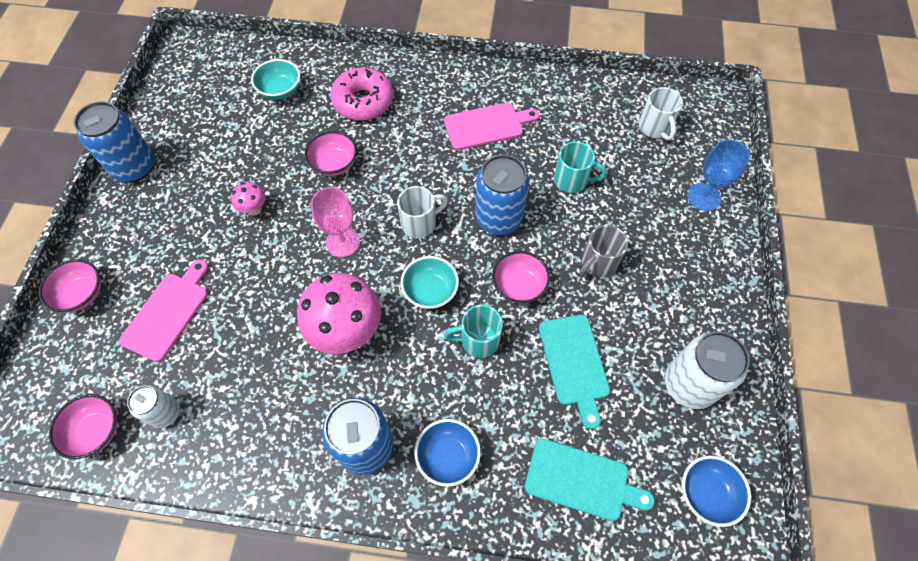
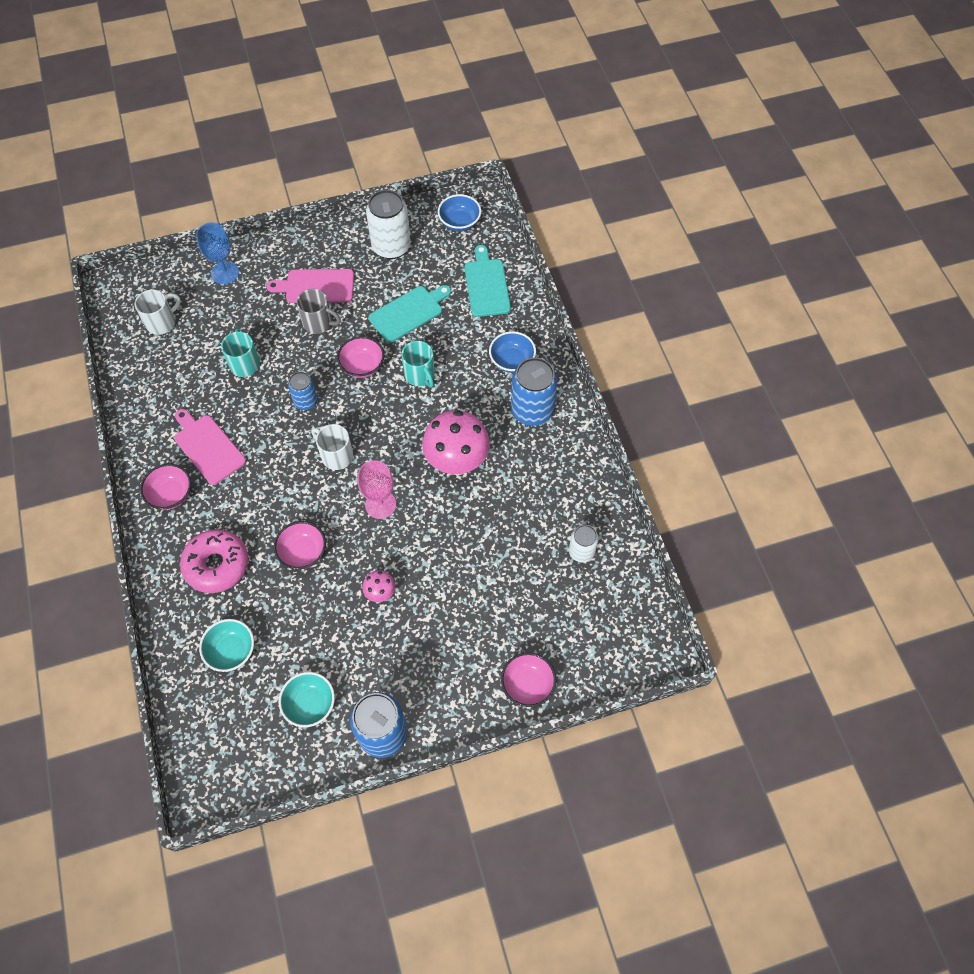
camera: 115 degrees left, 0 degrees up
(96, 431) = (620, 591): pink bowl -> pink bowl (171, 494)
(168, 313) = (507, 602): pink cutting board -> pink cutting board (316, 286)
(430, 291) = (395, 422): turquoise bowl -> turquoise bowl (310, 704)
(498, 218) = (306, 401): blue can -> blue can, size x0.58

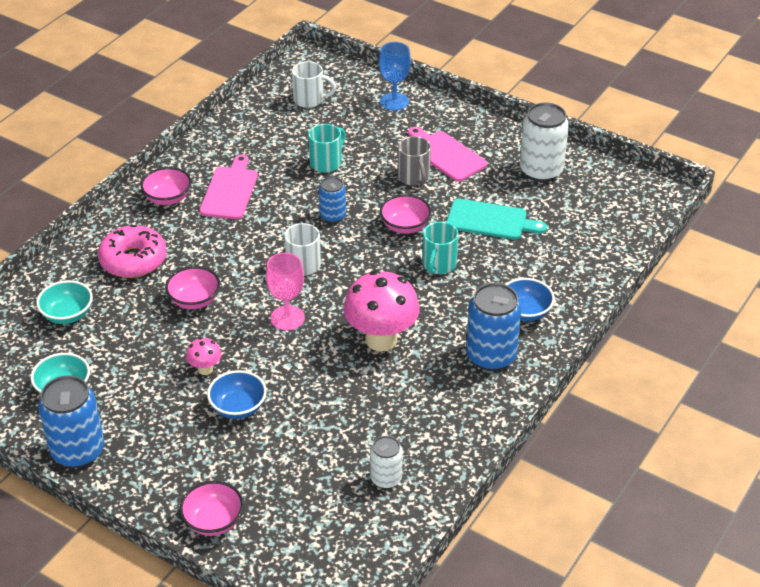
camera: 50 degrees right, 20 degrees down
(459, 222) = (621, 194): blue bowl -> blue bowl (238, 407)
(486, 285) = (581, 249): turquoise cutting board -> none

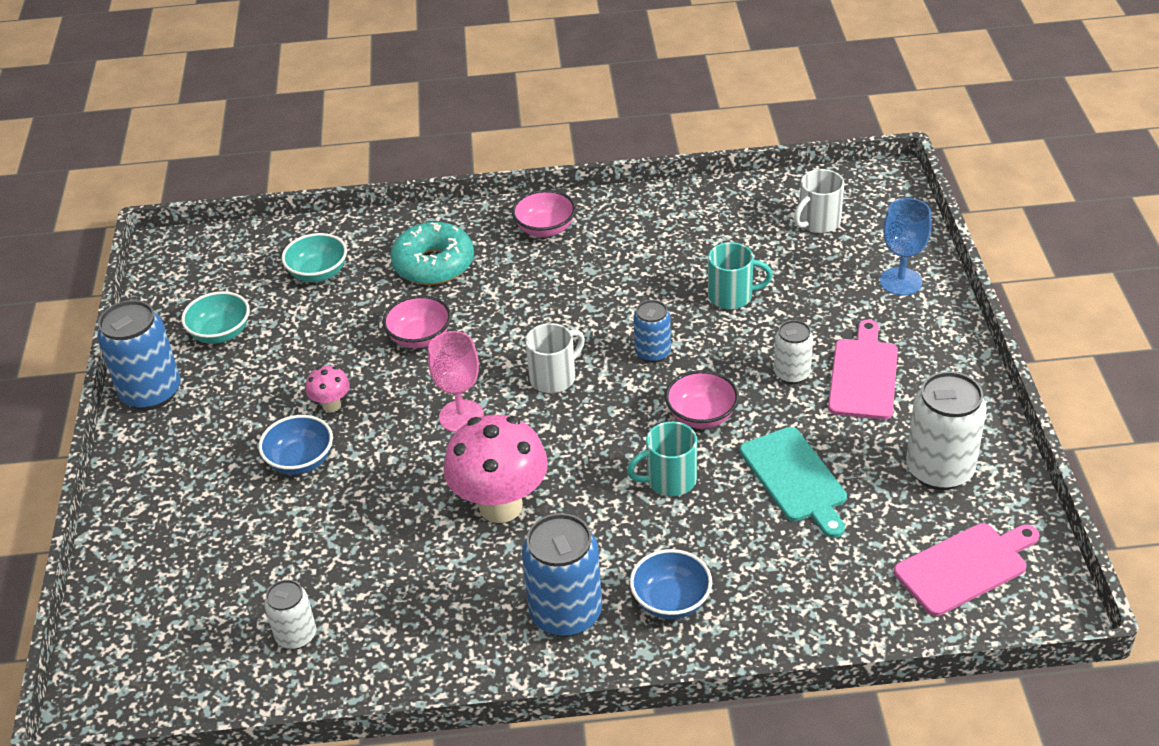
camera: 55 degrees right, 0 degrees up
(133, 260) = (434, 264): pink donut -> turquoise donut
(213, 521) = (134, 539): pink bowl -> none
(230, 191) = (605, 260): pink cutting board -> pink cutting board (965, 567)
(310, 100) = (818, 222): white mug -> white mug turned 75 degrees clockwise
(414, 177) = (792, 374): grey mug -> white can

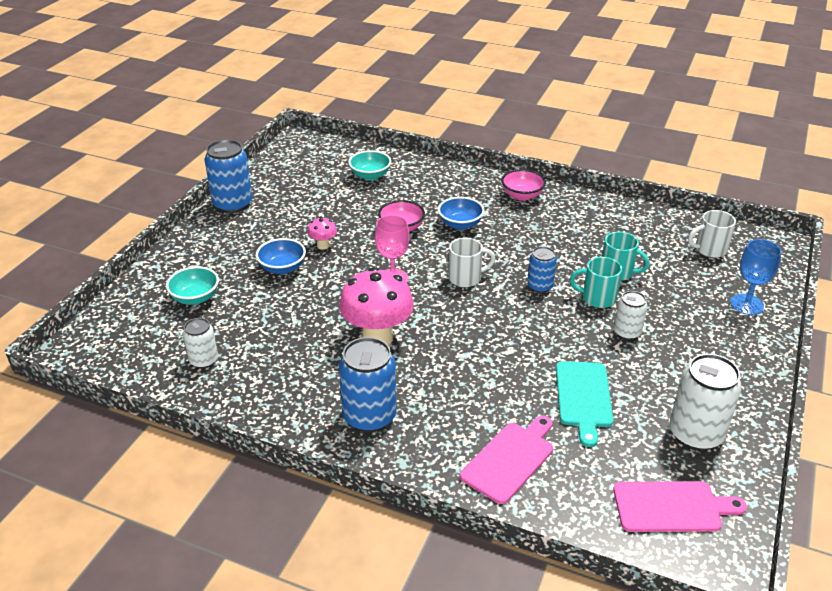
camera: 25 degrees right, 5 degrees down
(221, 333) = (293, 188): turquoise bowl -> turquoise bowl (195, 298)
(434, 264) = (440, 192): turquoise donut -> none
(669, 480) = (496, 365): turquoise mug -> turquoise mug (597, 298)
(671, 601) = (442, 438): blue bowl -> blue bowl (460, 224)
(701, 416) = (545, 335): pink bowl -> none
(863, 375) = (679, 352): pink cutting board -> pink cutting board (510, 459)

